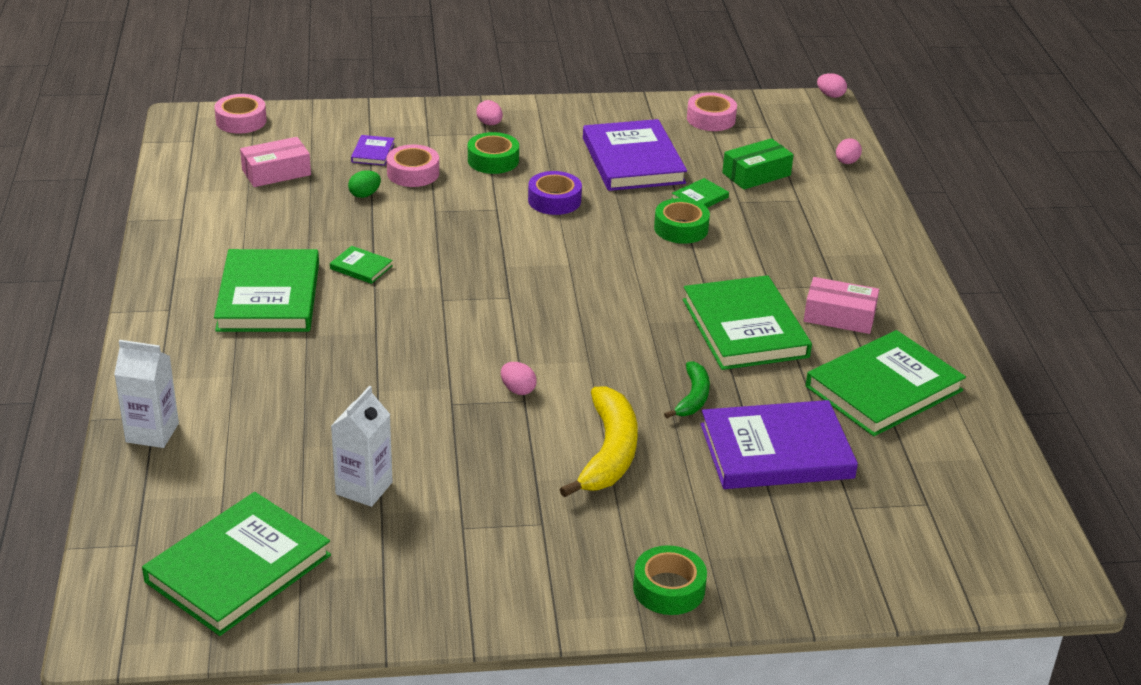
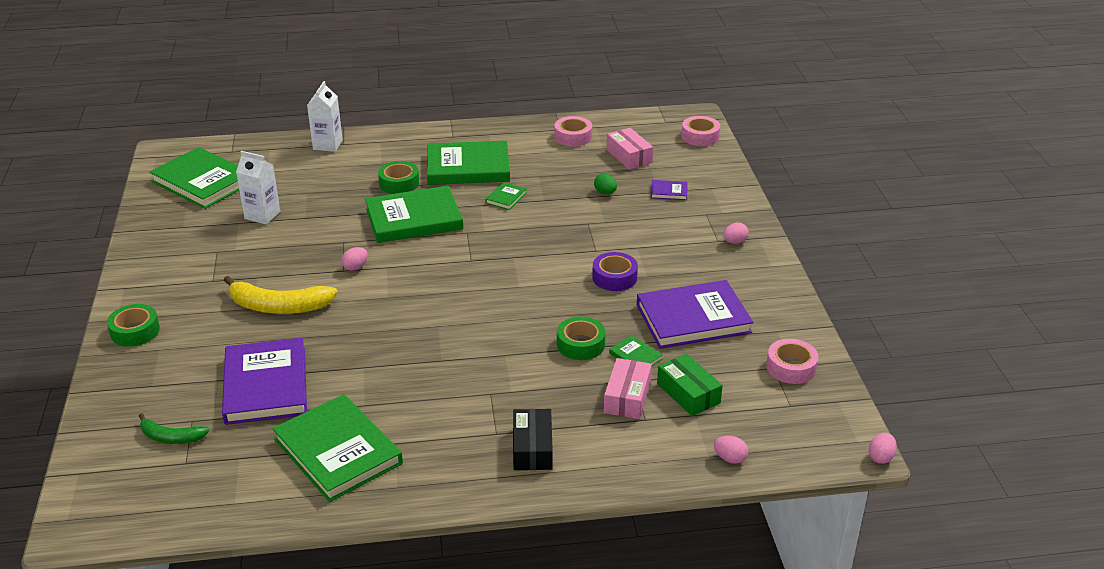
camera: 90 degrees right, 0 degrees up
(413, 173) = (642, 211): pink tape -> pink tape (573, 137)
(493, 160) = (672, 246): green tape -> green tape (399, 183)
(693, 397) = (337, 346): green banana -> green banana (170, 437)
(745, 328) = (428, 376): green book -> green book (414, 219)
(839, 316) = (446, 432): pink box -> pink box (627, 397)
(853, 264) = (532, 448): none -> black box

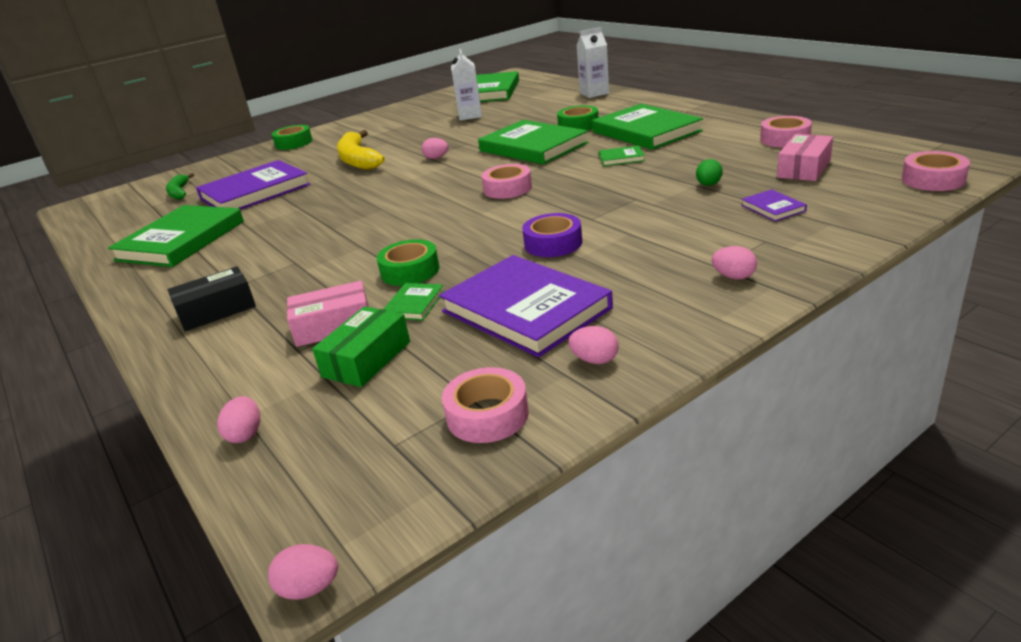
camera: 65 degrees right, 5 degrees down
(488, 260) = (507, 189): none -> pink tape
(772, 317) = (595, 360): none -> pink egg

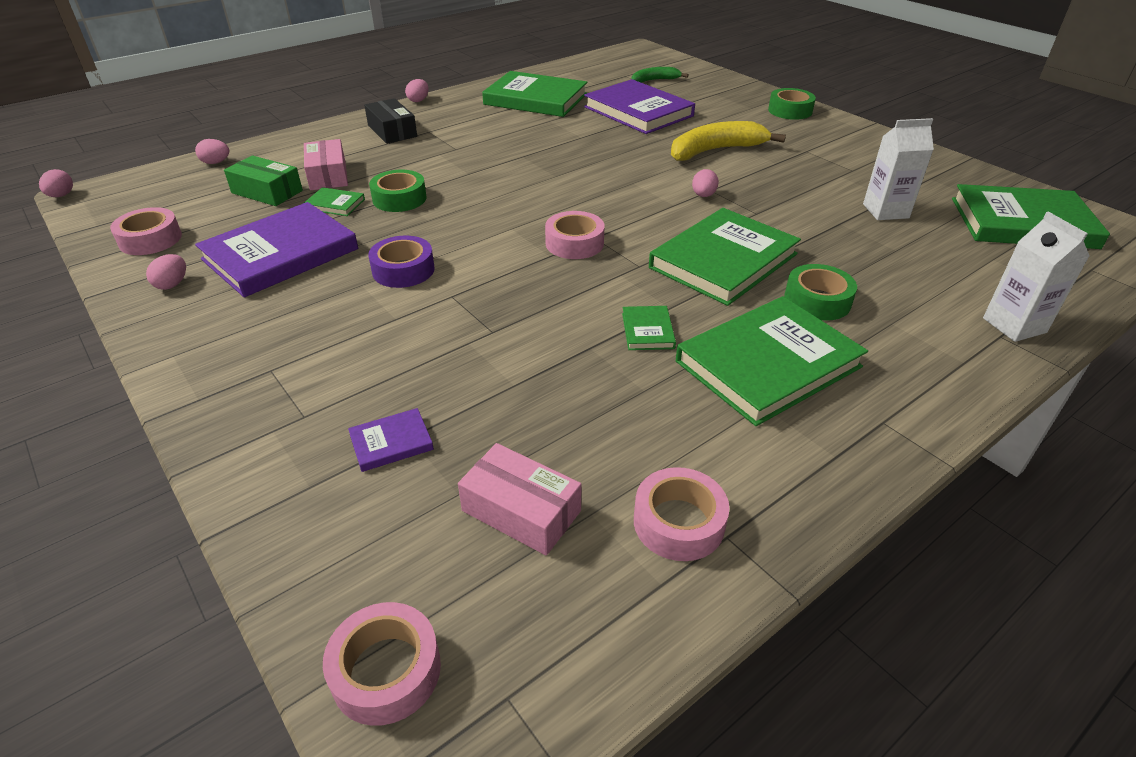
camera: 85 degrees right, 10 degrees up
(708, 185) = (505, 397): green egg -> none
(734, 277) = (240, 377): pink egg -> pink egg (418, 100)

